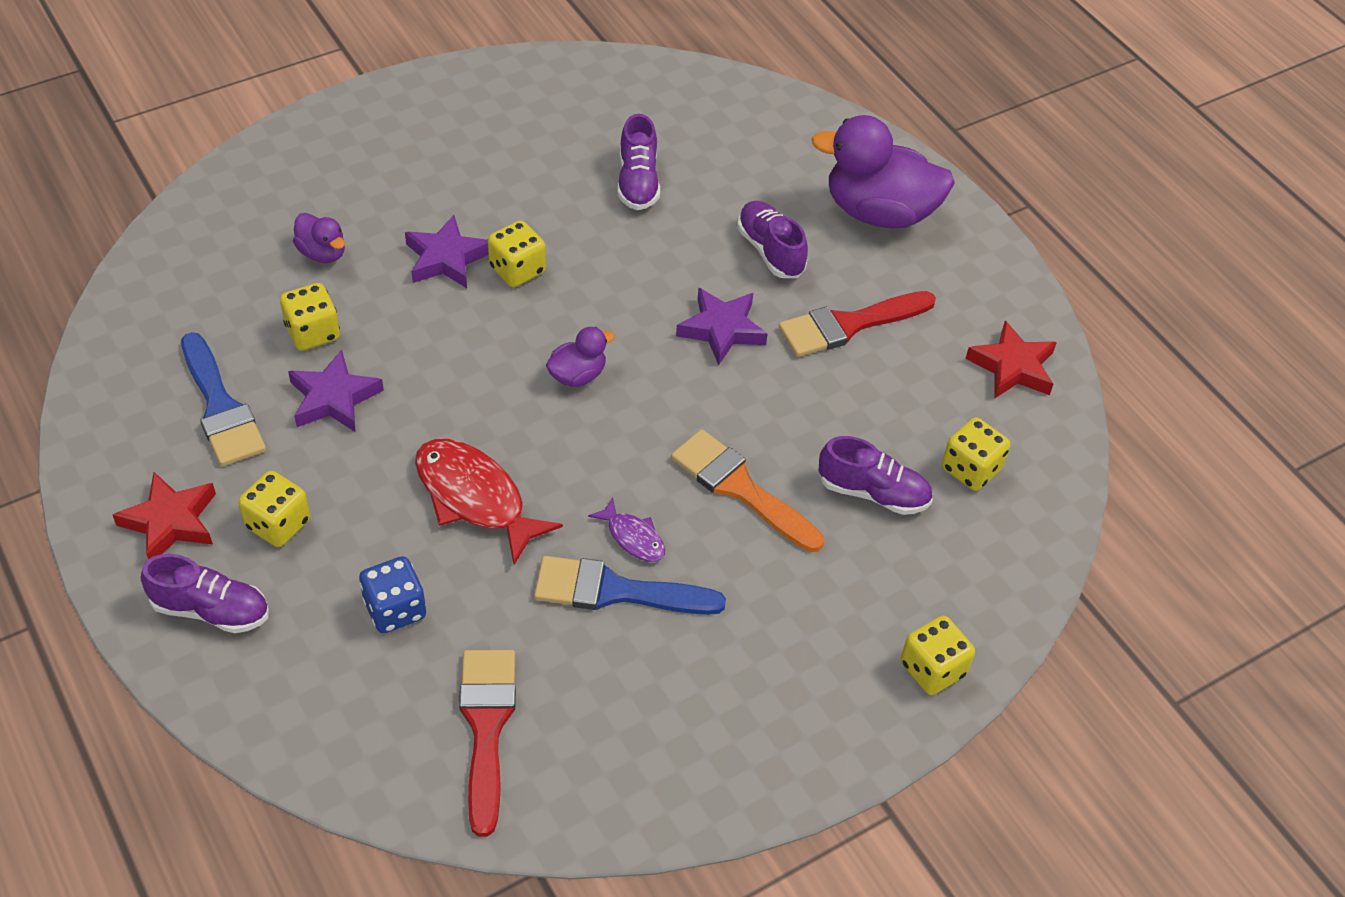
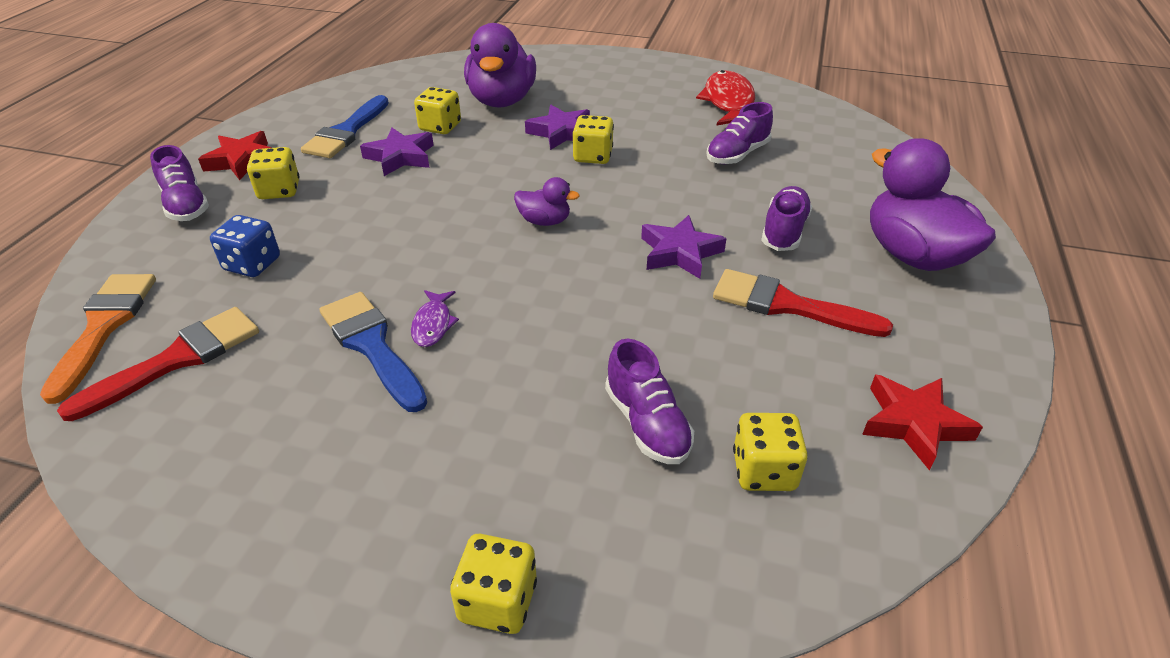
camera: 50 degrees right, 10 degrees down
(322, 253) = (502, 101): purple duck -> purple duck, size x2.09
(474, 498) = (385, 242): red fish -> red fish (728, 102)
(740, 488) = (548, 347): orange brush -> orange brush (104, 326)

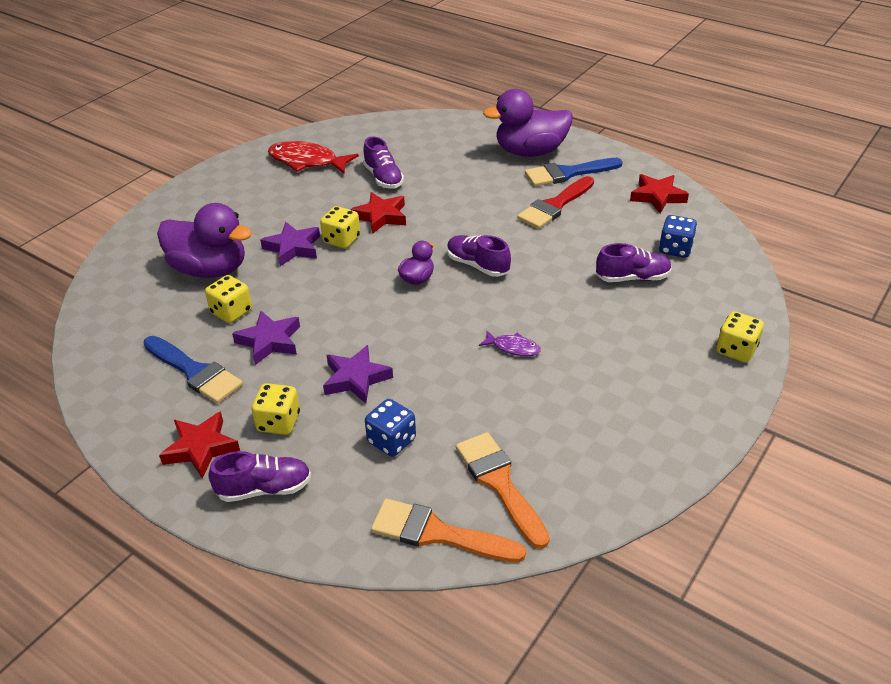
camera: 70 degrees left, 0 degrees up
(177, 359) = (499, 483): red brush -> orange brush
(371, 345) = (524, 379): blue brush -> blue brush (567, 173)
(655, 170) = (381, 216): none -> red star
(680, 252) = (485, 230): purple star -> purple star (356, 378)
(763, 471) = (675, 249): yellow dice -> blue dice
(784, 231) = (484, 186): purple shoe -> purple shoe (477, 265)

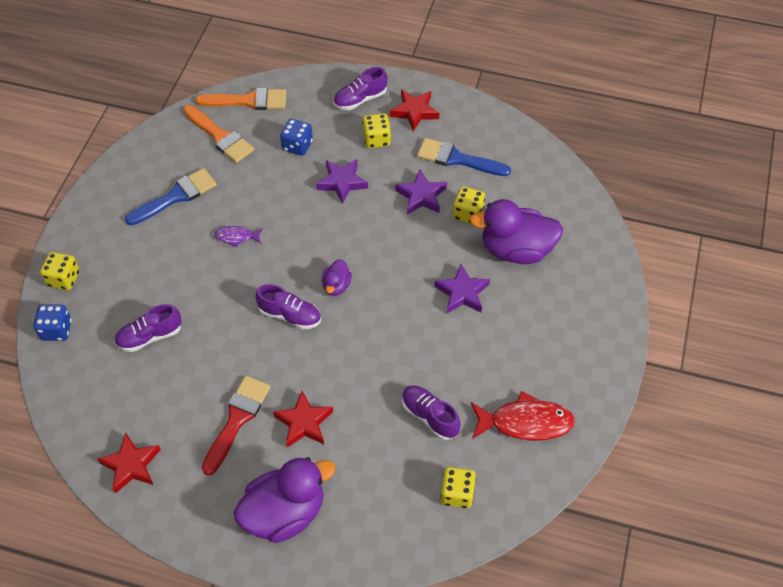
camera: 160 degrees right, 15 degrees up
(341, 240) = (424, 314): yellow dice -> yellow dice (457, 493)
(381, 216) = (404, 356): red star -> red star (304, 423)
(567, 173) = (233, 481): blue brush -> blue brush (176, 196)
(675, 249) = (112, 385): blue dice -> blue dice (56, 330)

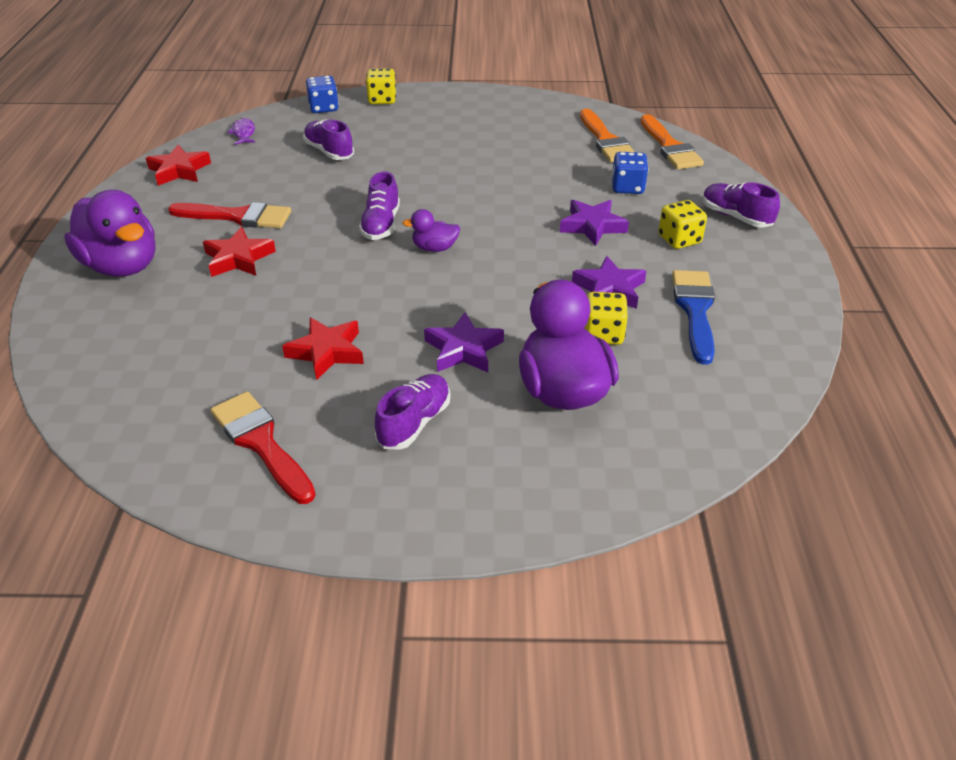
camera: 75 degrees right, 15 degrees down
(176, 196) = (509, 132): blue brush -> none
(220, 136) = (606, 141): orange brush -> orange brush turned 45 degrees counterclockwise
(236, 237) = (474, 174): purple fish -> purple fish (243, 133)
(414, 112) = (750, 261): red star -> red star (327, 352)
(429, 416) = (259, 350): purple shoe -> purple shoe (414, 423)
(457, 493) = (144, 392): yellow dice -> none
(526, 422) = (261, 443): red fish -> red brush

